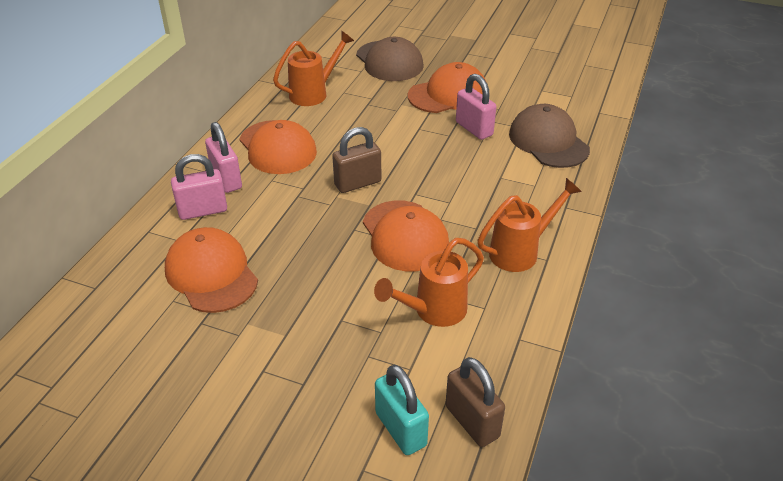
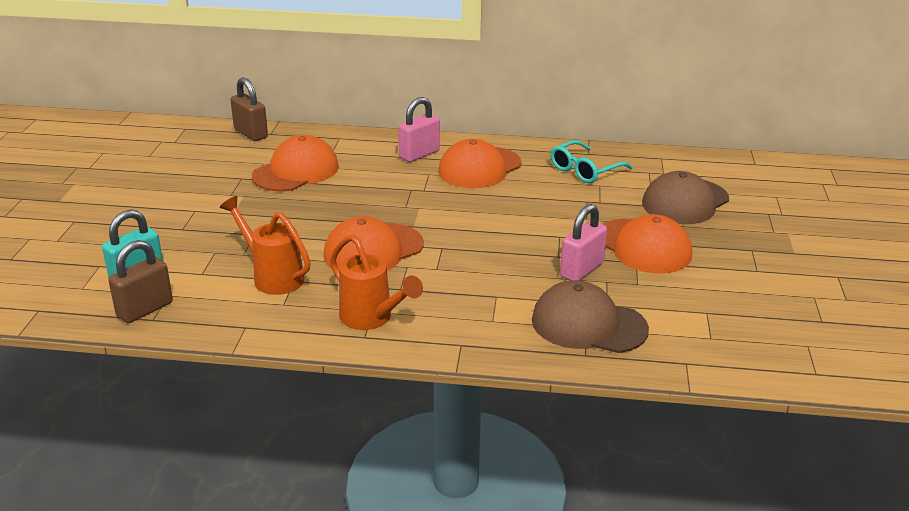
camera: 75 degrees right, 10 degrees down
(203, 211) = (372, 153): pink padlock -> none
(314, 93) = (585, 170): orange watering can -> turquoise glasses
(357, 183) = (443, 215): brown padlock -> brown padlock (251, 133)
(548, 141) = (588, 324): brown cap -> brown cap turned 120 degrees counterclockwise

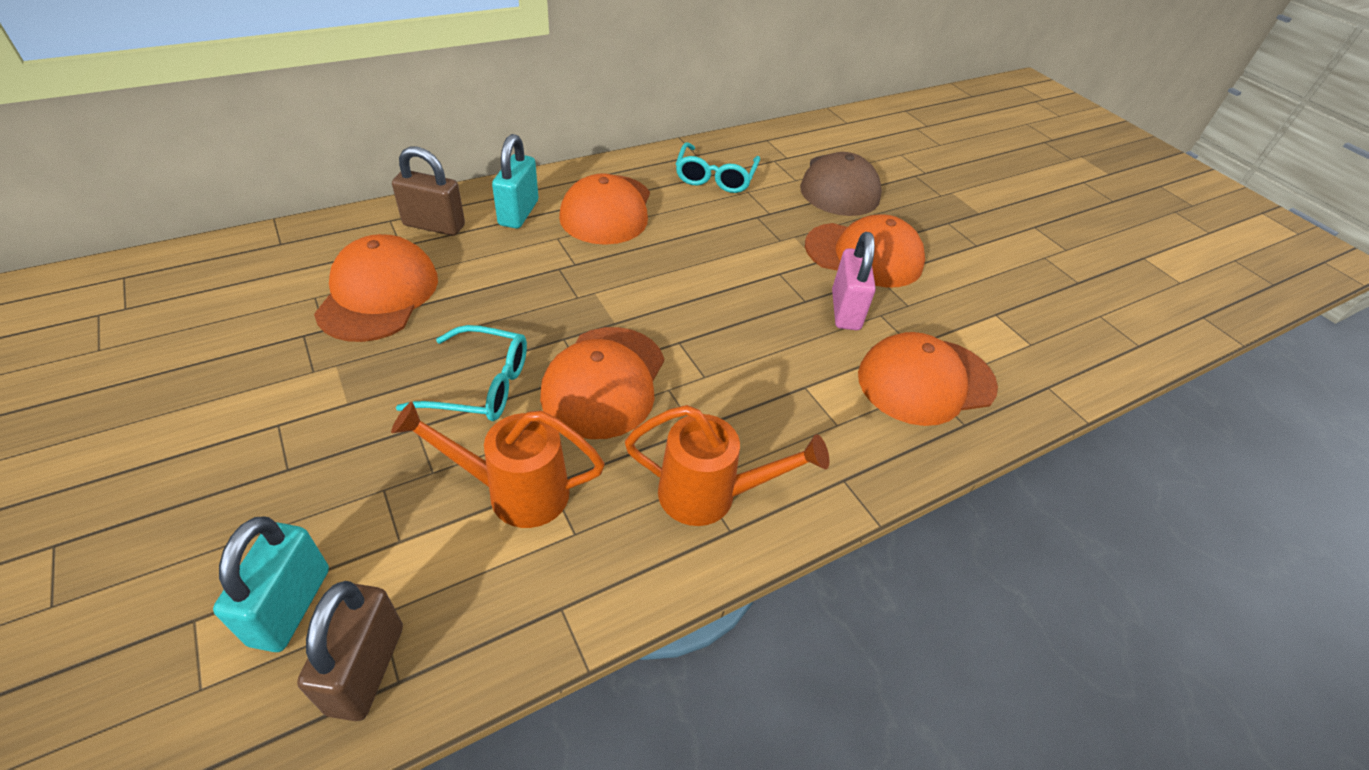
camera: 40 degrees left, 15 degrees up
(251, 133) = (248, 253): brown padlock -> brown padlock (434, 225)
(304, 228) = (479, 385): none -> turquoise glasses
(419, 154) = (518, 213): pink padlock -> turquoise padlock
(588, 324) = (925, 381): brown cap -> orange cap

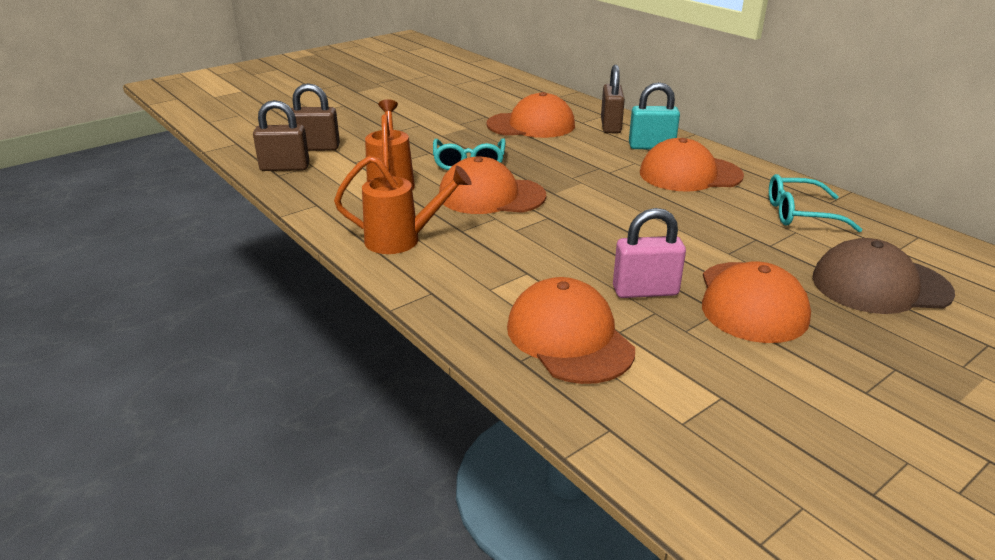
camera: 85 degrees right, 15 degrees down
(291, 606) = (316, 148): turquoise padlock -> brown padlock
(711, 496) = (402, 240): orange watering can -> orange watering can turned 90 degrees counterclockwise

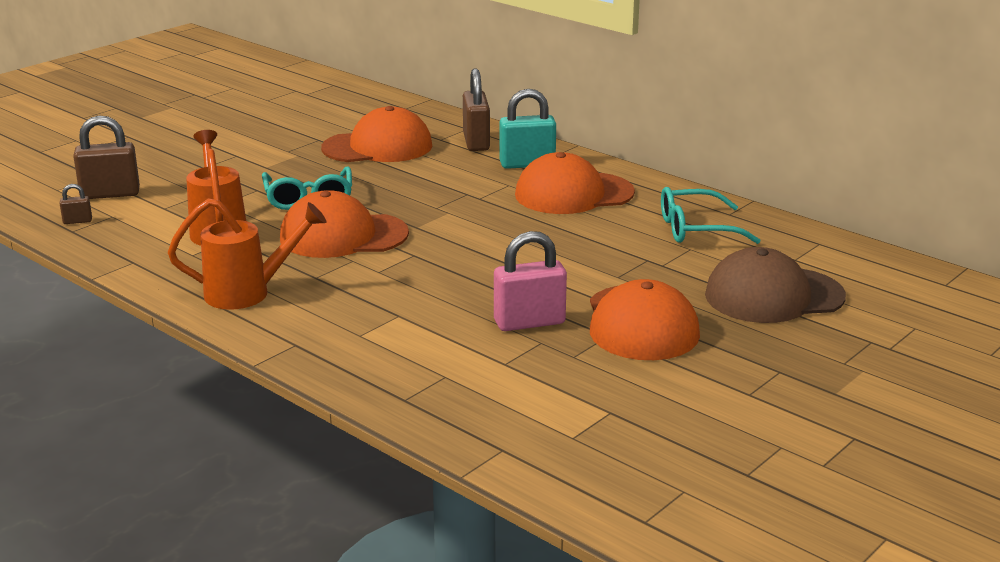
camera: 10 degrees left, 5 degrees down
(285, 167) = (77, 221): brown padlock -> brown padlock, size x0.47
(569, 337) = (453, 374): orange cap -> none

